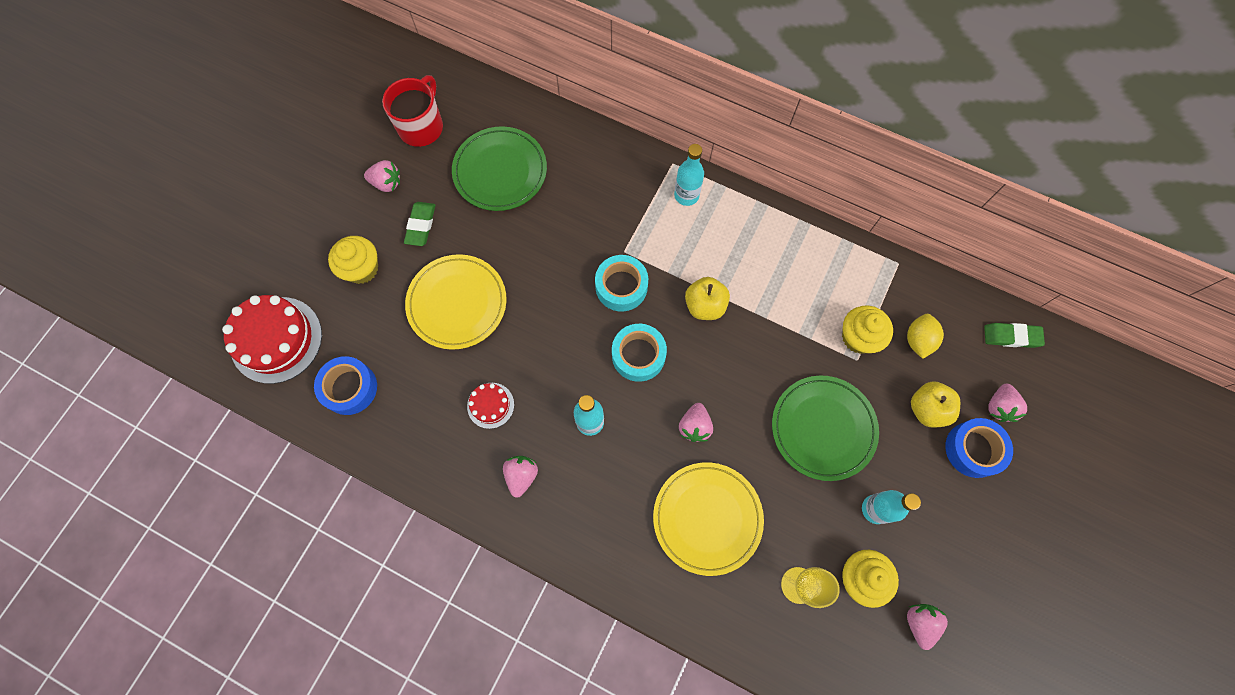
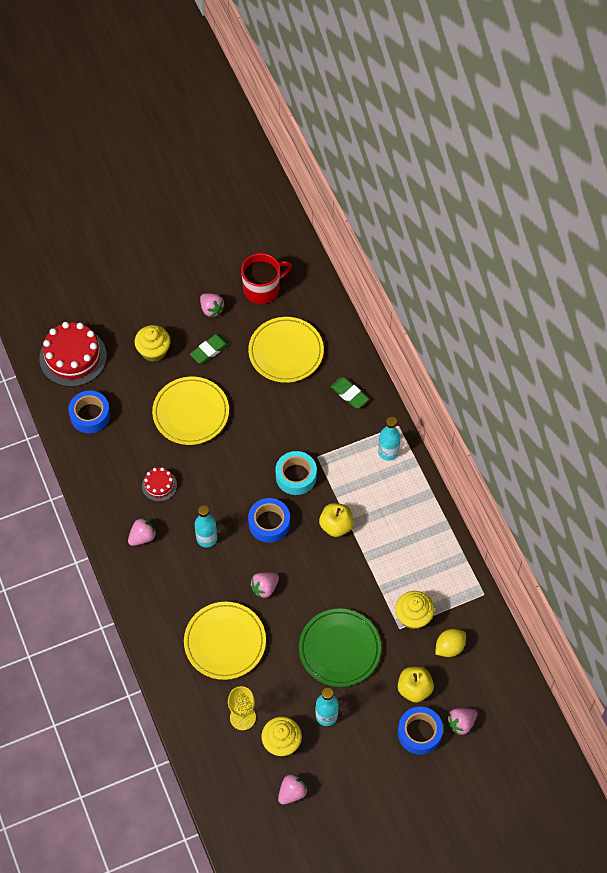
camera: 40 degrees right, 10 degrees down
(500, 171) = (286, 352): green plate -> yellow plate
(638, 355) = (269, 523): turquoise tape -> blue tape
(1011, 336) = (512, 692): green eraser -> green eraser (349, 394)

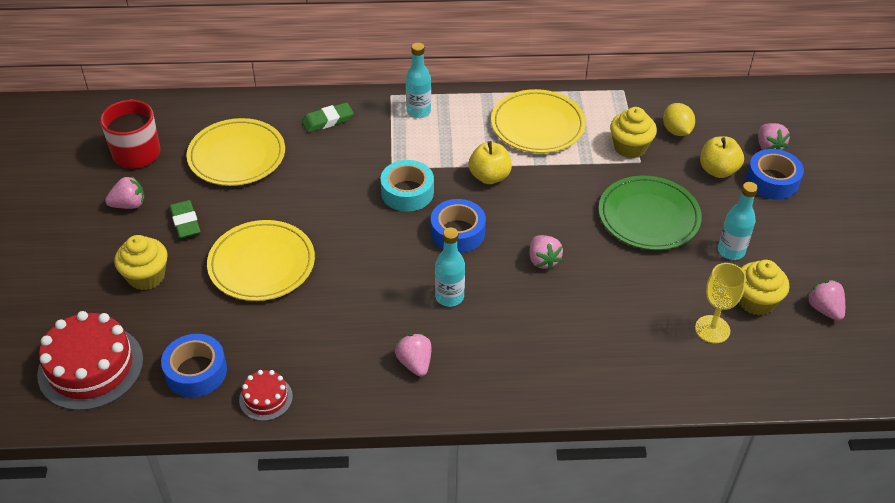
camera: 70 degrees left, 15 degrees down
(159, 485) = (347, 324): red cake -> red cake (266, 398)
(225, 642) = (602, 318): yellow plate -> yellow plate (537, 125)

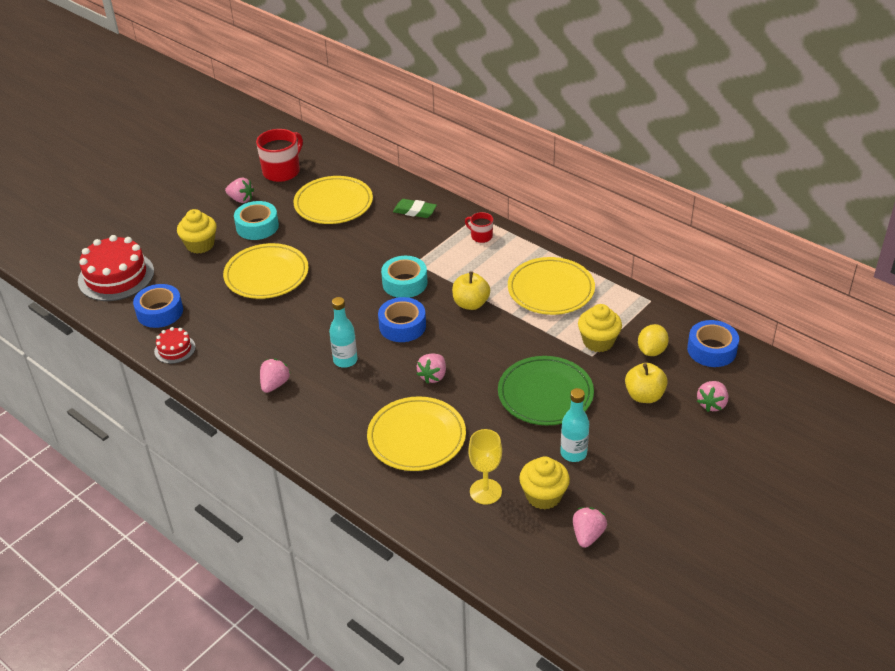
camera: 45 degrees right, 5 degrees down
(185, 222) = (257, 226): green eraser -> turquoise tape
(418, 111) = (481, 236): turquoise bottle -> red mug
(601, 323) = (416, 437): none -> yellow plate
(772, 181) = (678, 428): blue tape -> blue tape (711, 350)

